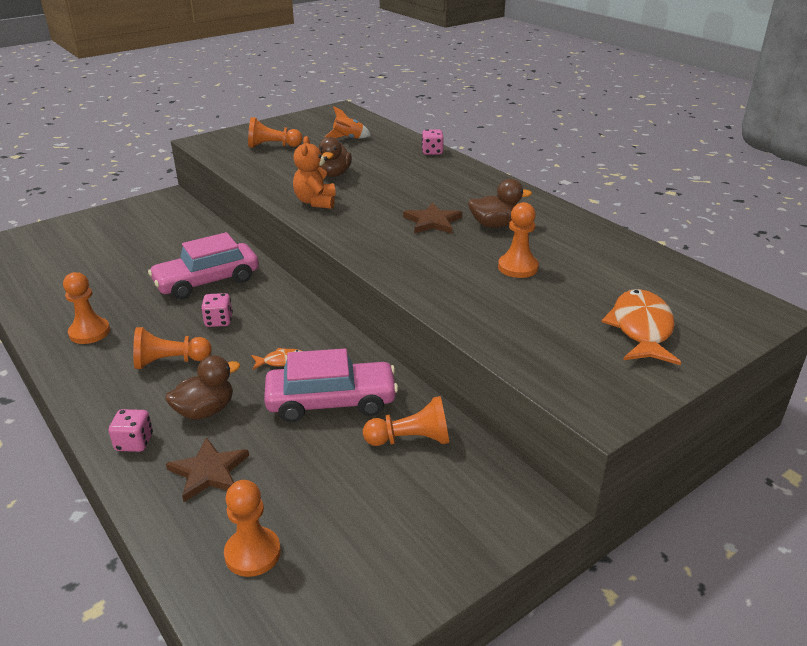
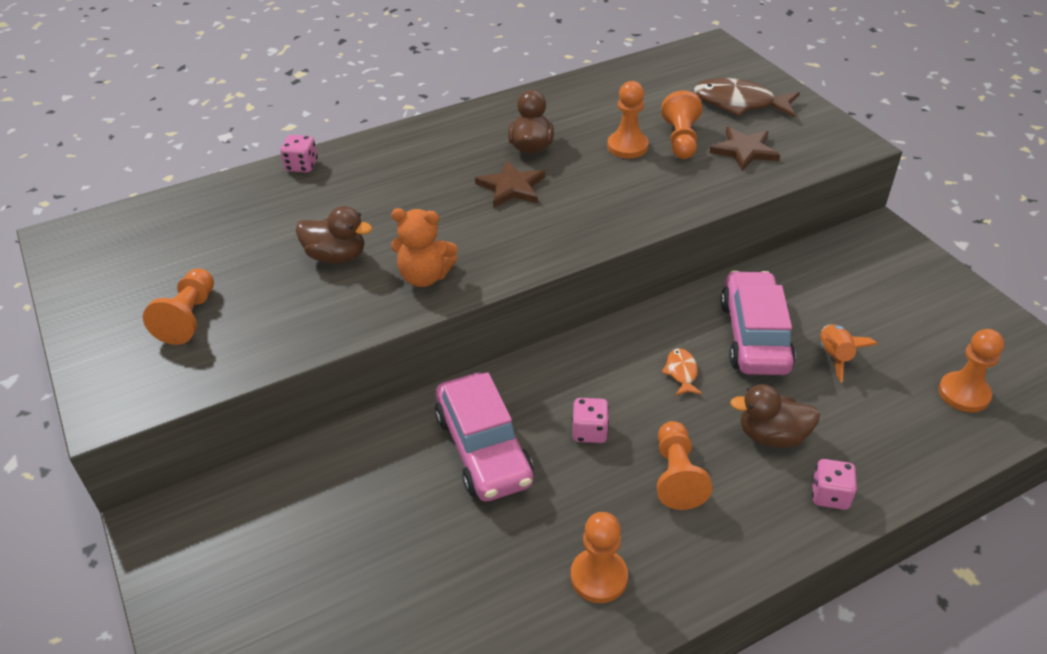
camera: 80 degrees left, 10 degrees up
(205, 411) = (772, 436): brown duck -> brown duck turned 60 degrees counterclockwise
(209, 472) = (867, 428): brown star -> brown star (744, 151)
(348, 138) = (205, 236): orange rocket -> orange rocket (835, 357)
(411, 439) = (807, 287): orange pawn -> orange pawn (681, 140)
(641, 329) = (739, 103): orange fish -> brown fish

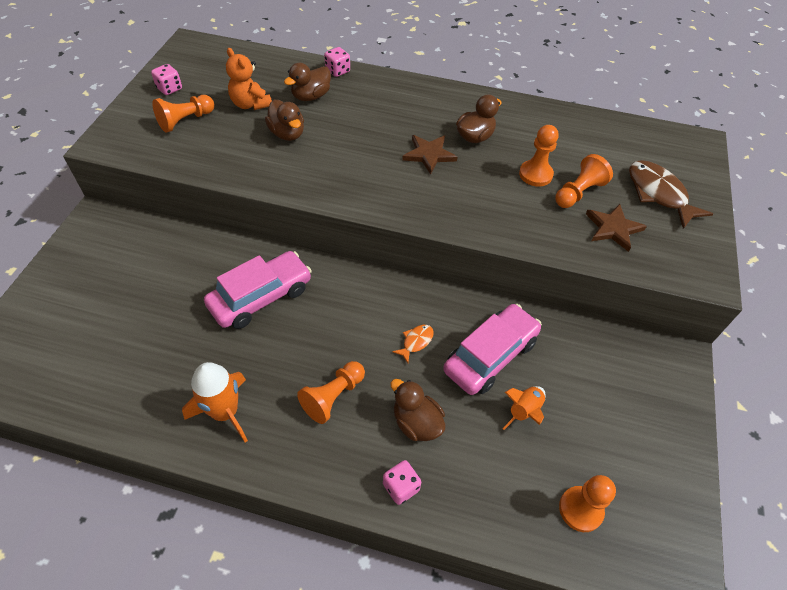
camera: 40 degrees right, 10 degrees up
(308, 206) = (311, 96): none -> brown duck
(425, 276) = (313, 176): orange teddy bear -> orange teddy bear (250, 104)
(483, 449) = (261, 297): pink car -> pink car turned 150 degrees counterclockwise
(589, 431) = (322, 333): pink dice -> pink dice (169, 89)
(599, 577) = (225, 412): orange pawn -> orange rocket

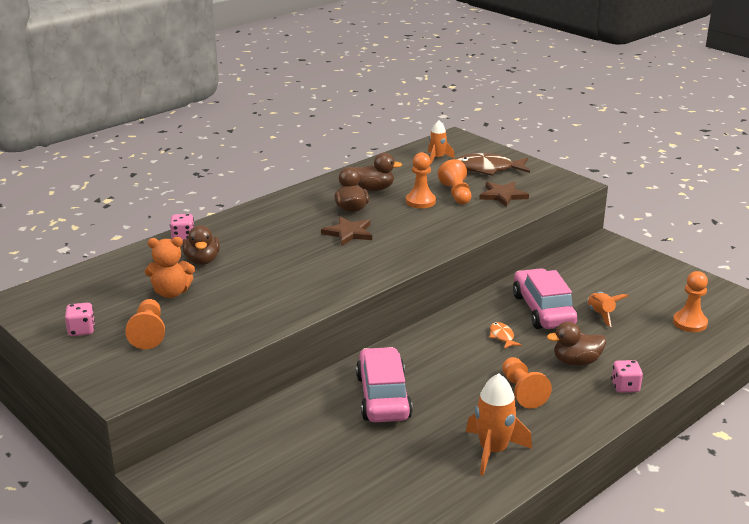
camera: 55 degrees left, 25 degrees down
(287, 134) = (240, 286): brown duck -> brown duck (374, 189)
(638, 149) = (437, 158): none -> orange rocket

